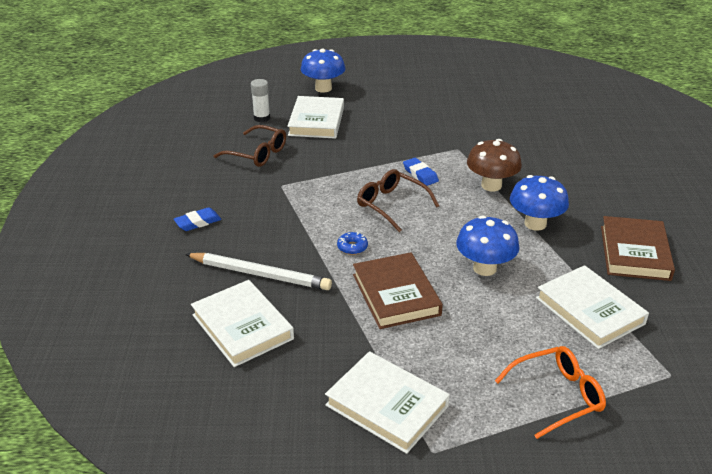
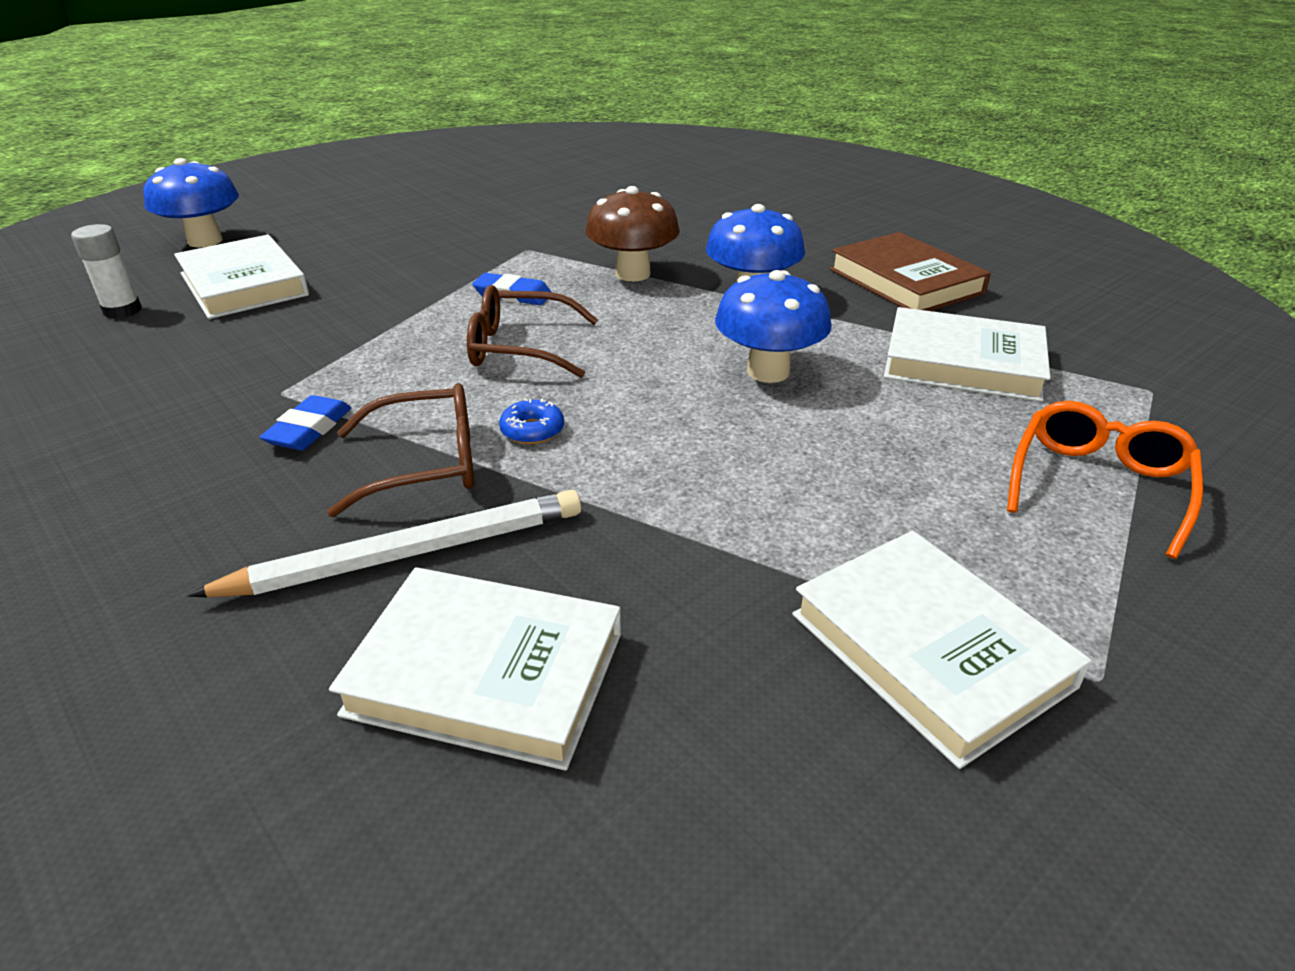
camera: 40 degrees left, 0 degrees up
(198, 222) = (152, 524): blue eraser -> blue eraser (309, 429)
(257, 154) = (173, 363): brown glasses -> brown glasses (426, 464)
(387, 405) = (929, 650): white book -> white book turned 60 degrees clockwise
(396, 295) = (696, 466): brown book -> none

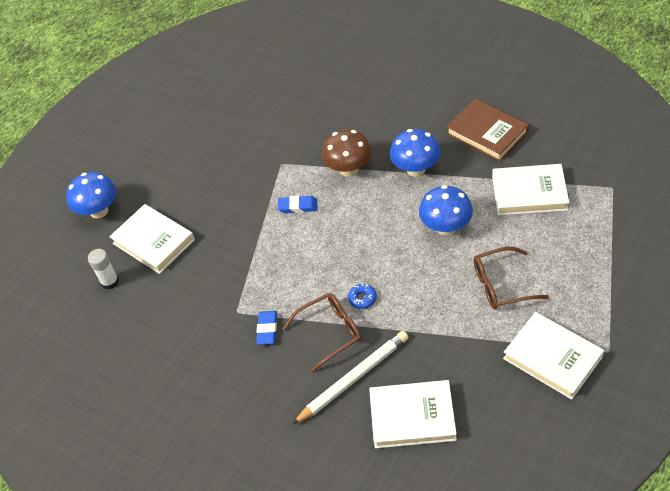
camera: 10 degrees left, 15 degrees up
(519, 348) = (325, 246): brown glasses -> brown glasses (501, 285)
(1098, 485) = (597, 256): orange glasses -> none

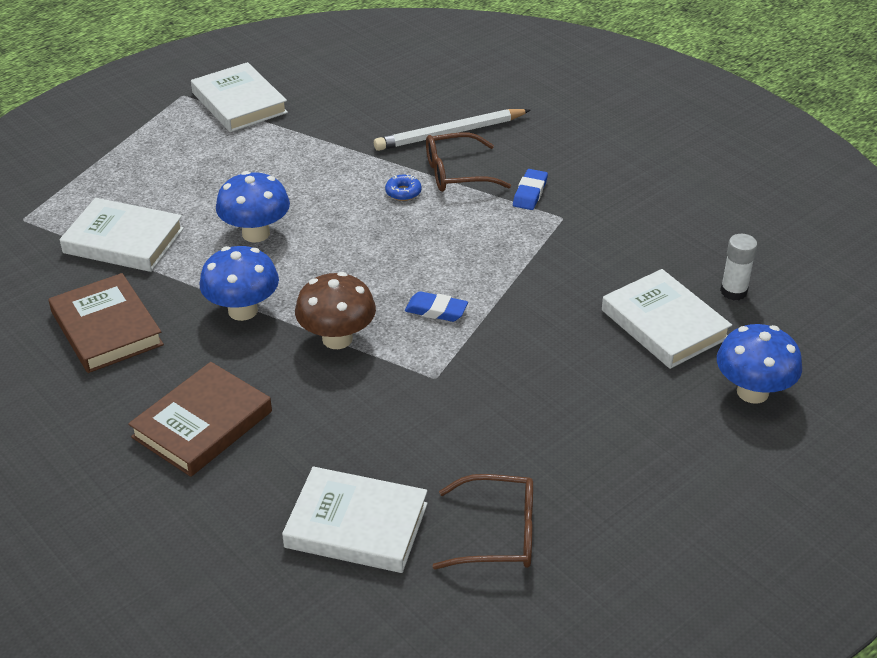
camera: 170 degrees left, 10 degrees down
(393, 101) = (202, 424): none -> brown book
(412, 417) = (406, 96): white book -> white book (356, 525)
(501, 285) = (239, 165): brown glasses -> brown glasses (498, 534)

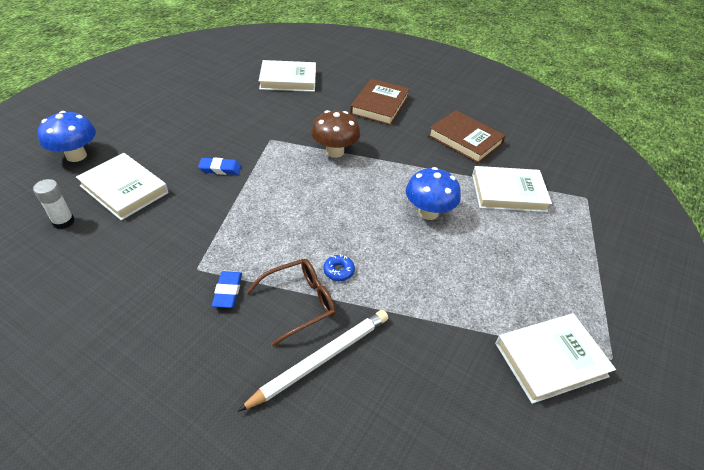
camera: 160 degrees right, 5 degrees up
(239, 103) = (550, 360): white book -> white book turned 60 degrees counterclockwise
(243, 310) = (399, 159): blue mushroom -> none
(436, 310) = (281, 176): blue eraser -> blue eraser (220, 169)
(498, 534) = (224, 83): brown glasses -> none

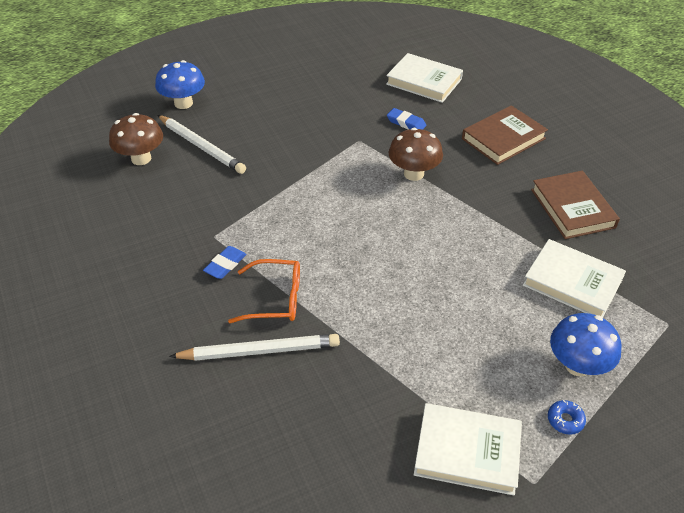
camera: 35 degrees right, 0 degrees up
(63, 222) = (141, 158): white glue stick -> brown mushroom
(124, 189) = (202, 146): white book -> white pencil
(220, 169) = (292, 154): blue eraser -> blue eraser (406, 123)
(299, 302) = (276, 299): brown glasses -> orange glasses
(338, 271) = (329, 287): blue donut -> blue donut (565, 420)
(428, 212) = (461, 268): blue mushroom -> blue mushroom (577, 365)

